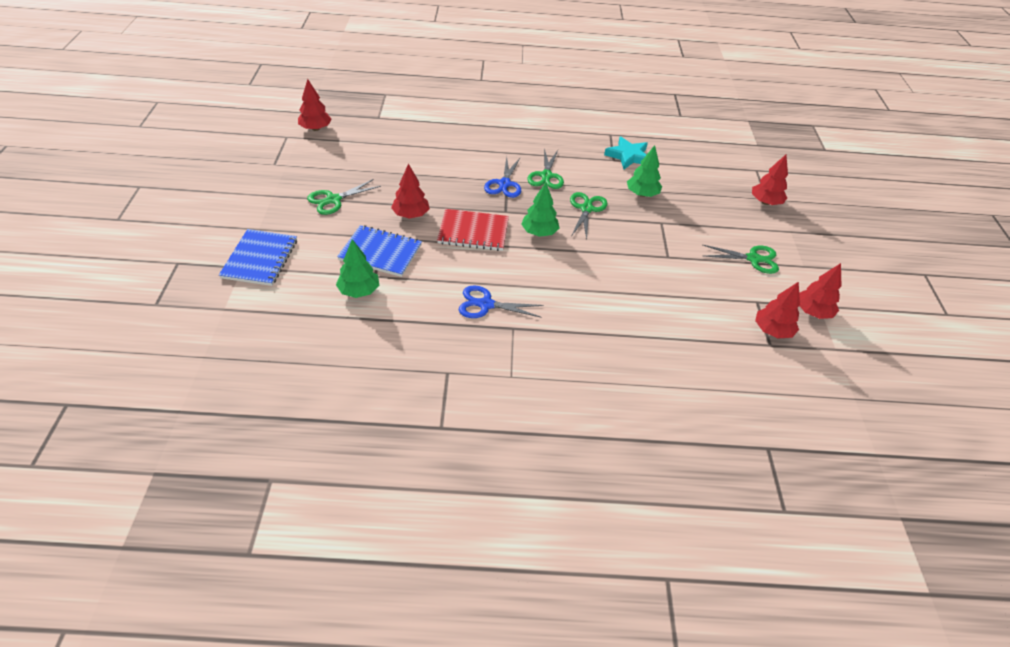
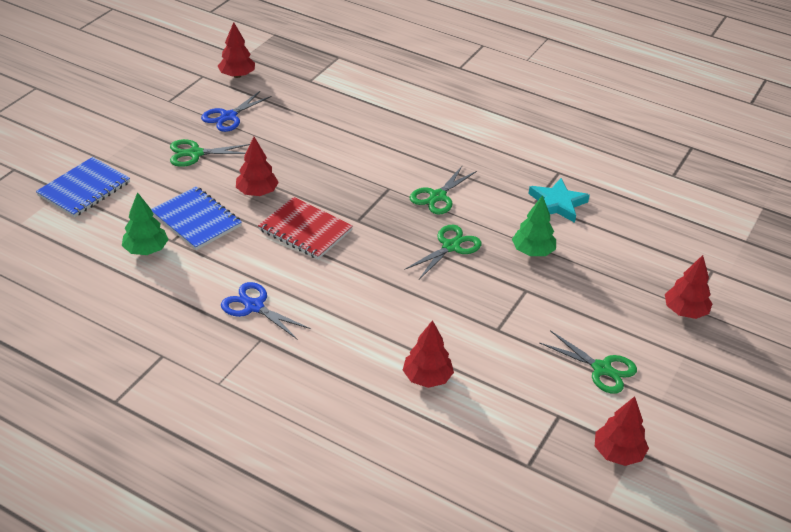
camera: 30 degrees right, 5 degrees down
(504, 184) = (383, 191): blue scissors -> blue scissors (228, 116)
(539, 232) = (374, 254): green tree -> none
(772, 331) = (545, 453): red tree -> red tree (427, 378)

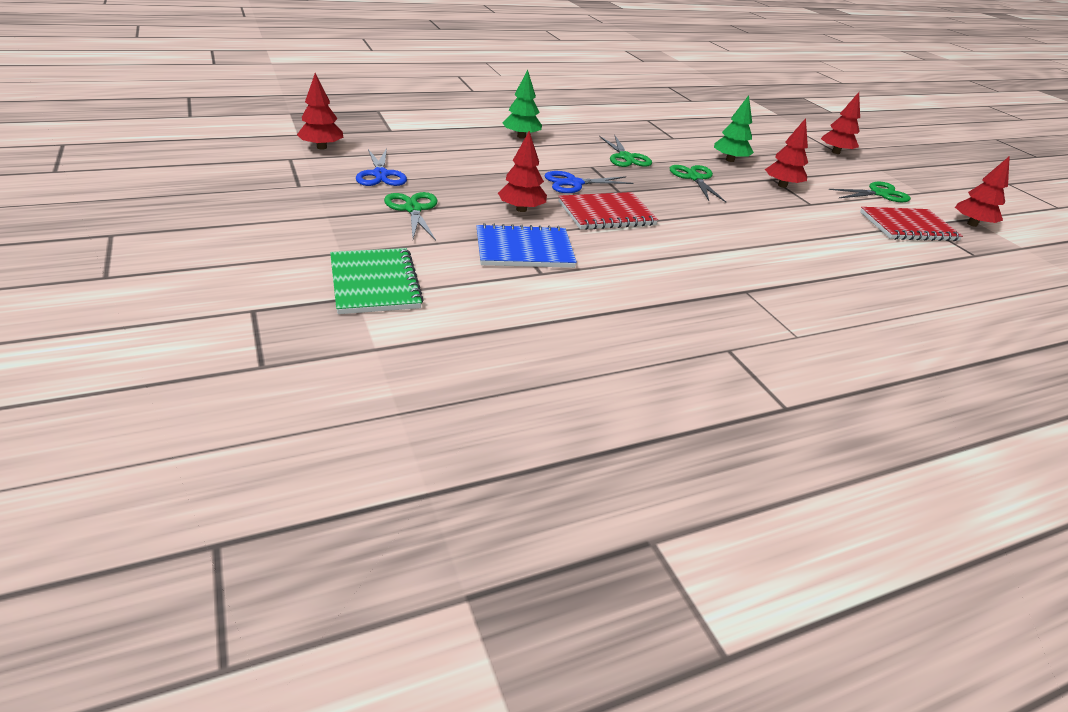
camera: 55 degrees left, 5 degrees down
(84, 189) = (375, 283): blue notebook -> green notebook
(146, 250) = (539, 291): green tree -> green tree (521, 136)
(195, 153) = (413, 209): green scissors -> green scissors turned 135 degrees clockwise
(254, 306) = (694, 275): blue scissors -> blue scissors (574, 183)
(427, 378) = (852, 247): red tree -> red tree (782, 185)
(536, 406) = (908, 227): none -> red notebook
(557, 204) = (683, 134): turquoise star -> none

